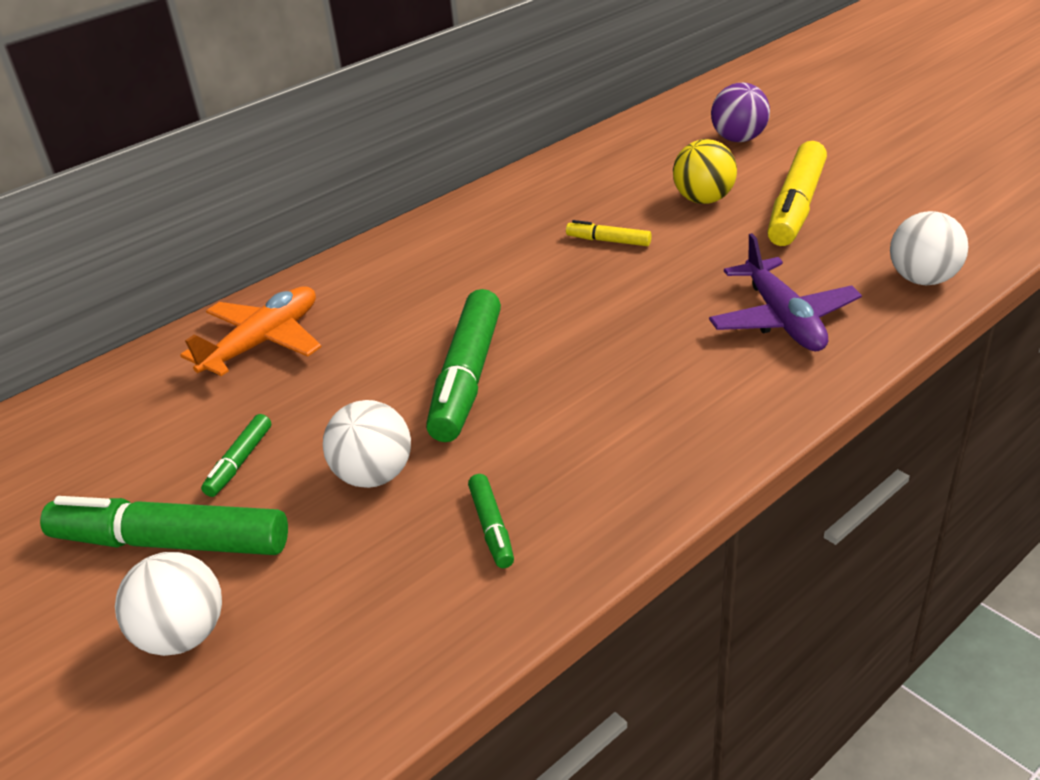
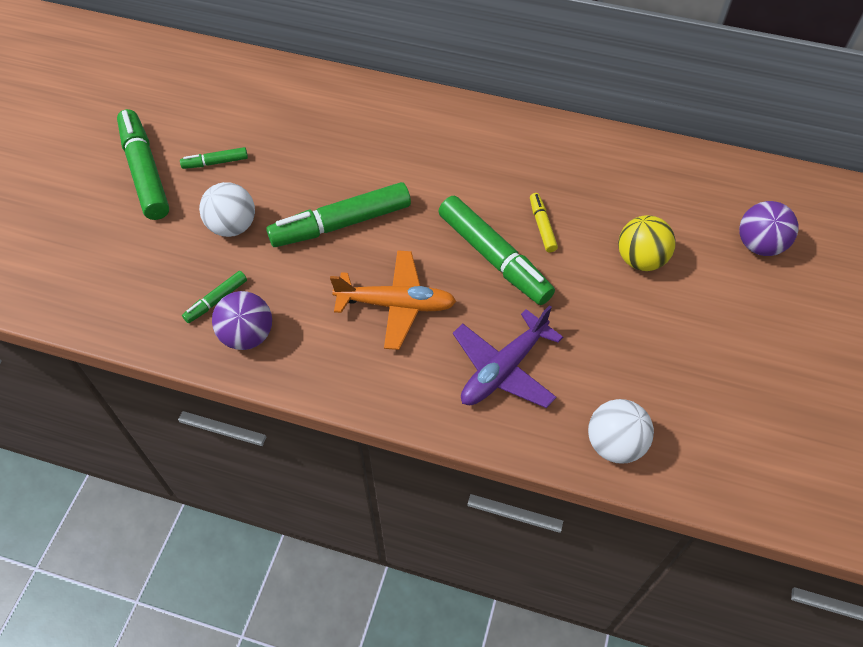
camera: 55 degrees right, 20 degrees up
(183, 635) = (89, 215): white ball -> none
(263, 342) = (322, 110): orange plane -> orange plane (396, 305)
(579, 512) = (247, 335): none -> purple ball
(623, 282) = (494, 257): none -> green marker
(796, 207) = (671, 324): yellow marker -> none

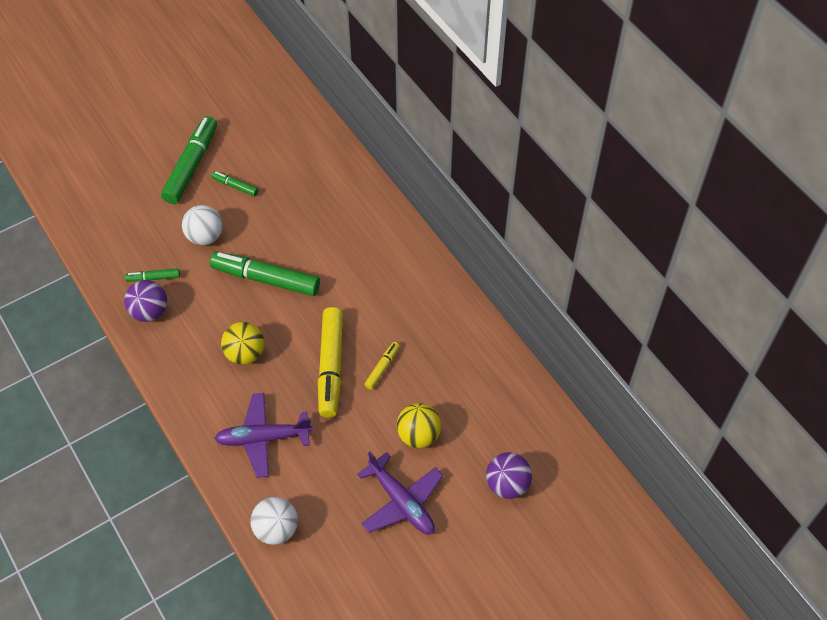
camera: 40 degrees right, 0 degrees up
(396, 305) = (245, 354): orange plane -> yellow ball
(494, 257) = (331, 366): green marker -> yellow marker
(694, 327) = (402, 502): none -> purple plane

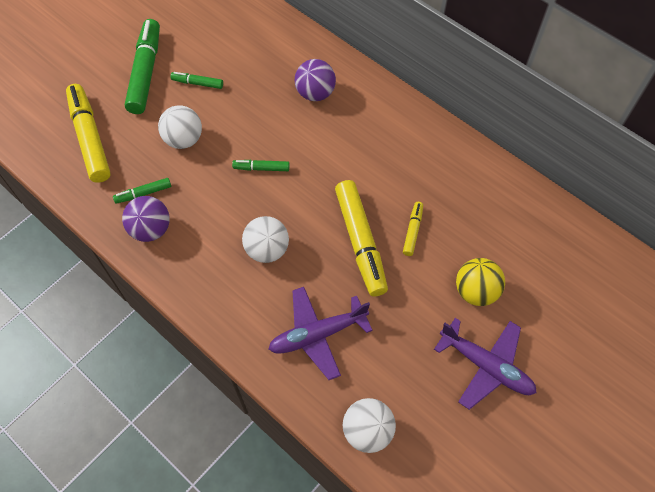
camera: 15 degrees left, 5 degrees up
(122, 217) = (90, 138): none -> yellow marker
(245, 354) = (267, 250): yellow ball -> white ball
(266, 279) = (261, 168): green marker -> green marker, size x0.48
(507, 484) = (583, 320): purple ball -> purple ball (315, 93)

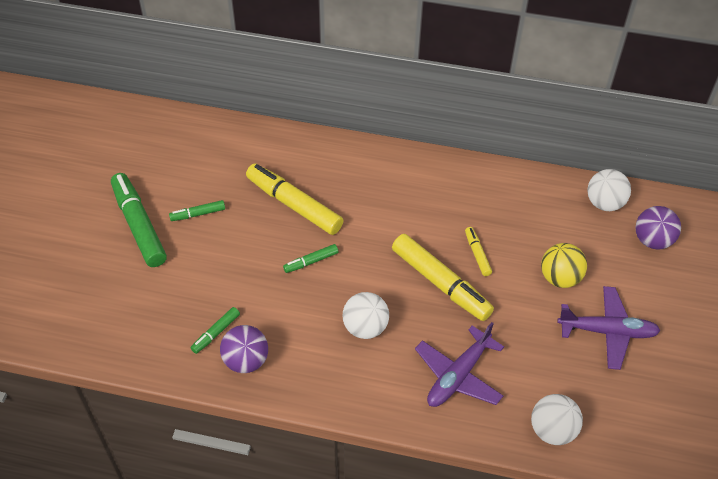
camera: 30 degrees left, 10 degrees down
(90, 138) = (126, 308): yellow marker -> yellow marker (294, 205)
(184, 139) = (220, 269): white ball -> white ball (604, 203)
(315, 93) = (314, 177): purple ball -> purple ball (652, 240)

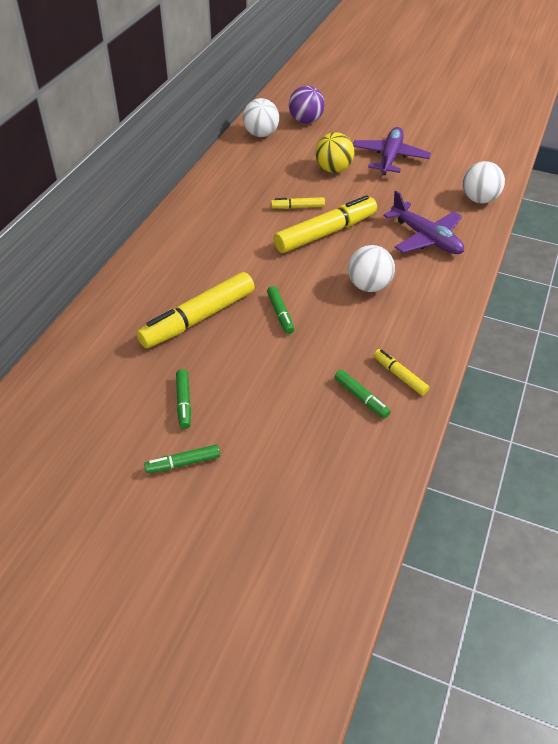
camera: 80 degrees left, 5 degrees down
(139, 225) = (183, 463): green marker -> green marker, size x0.48
(246, 361) = (399, 376): purple ball -> yellow marker

